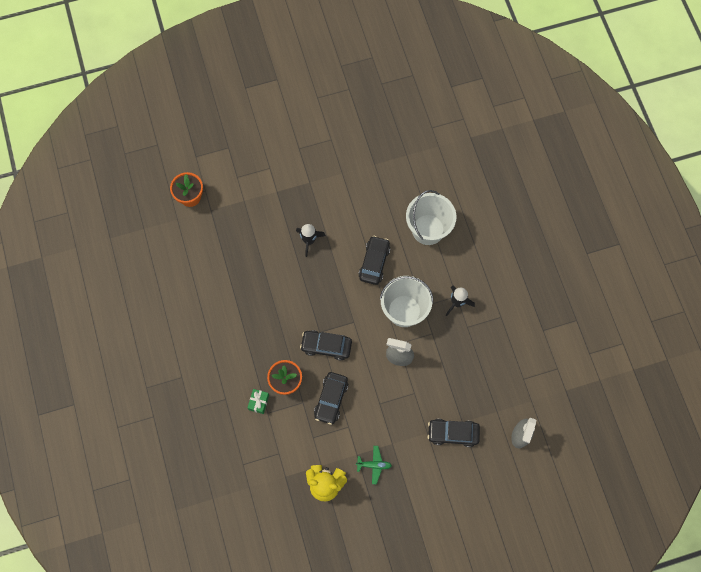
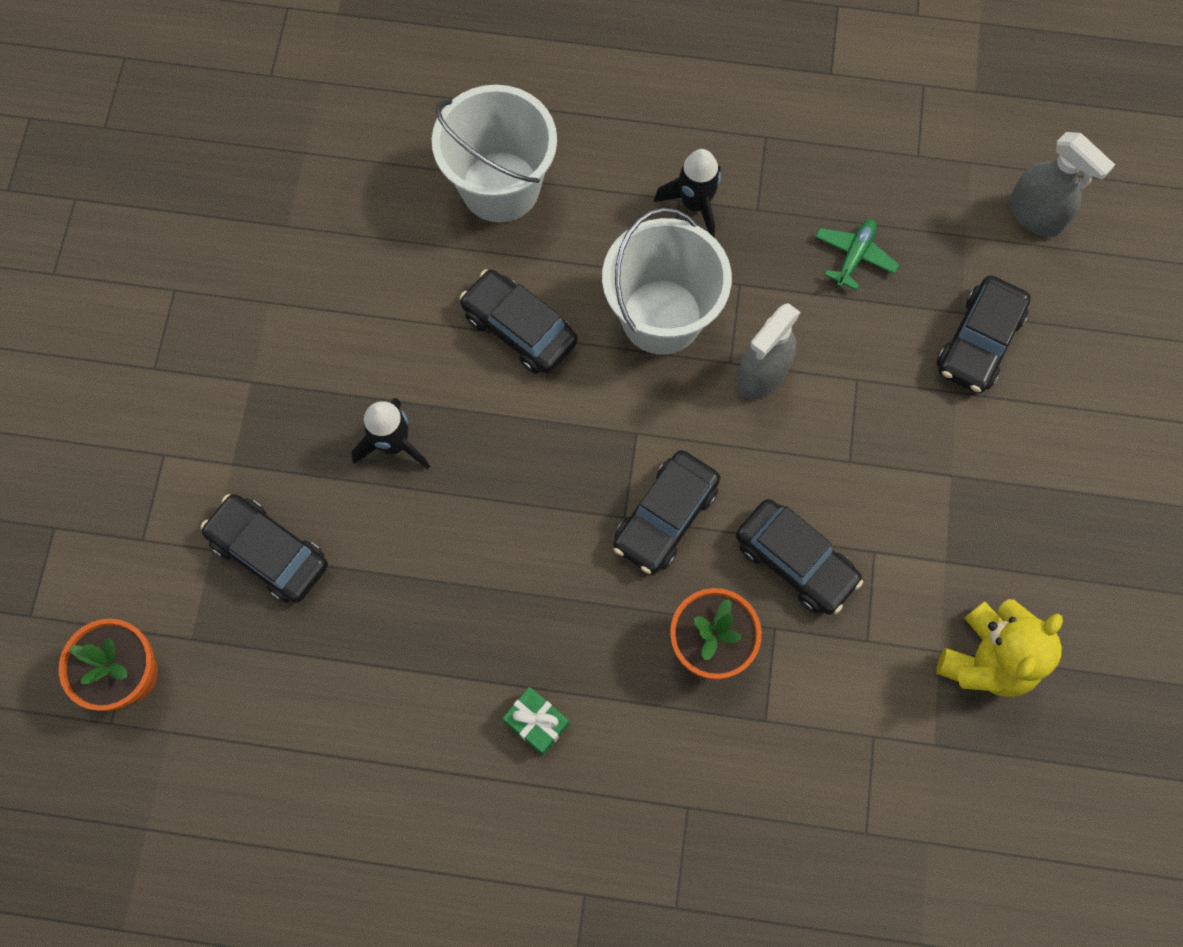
camera: 65 degrees left, 0 degrees up
(251, 219) = (269, 552): none -> black car
(258, 402) = (731, 730): green gift -> green gift (536, 723)
(374, 465) = (984, 534): green plane -> green plane (854, 256)

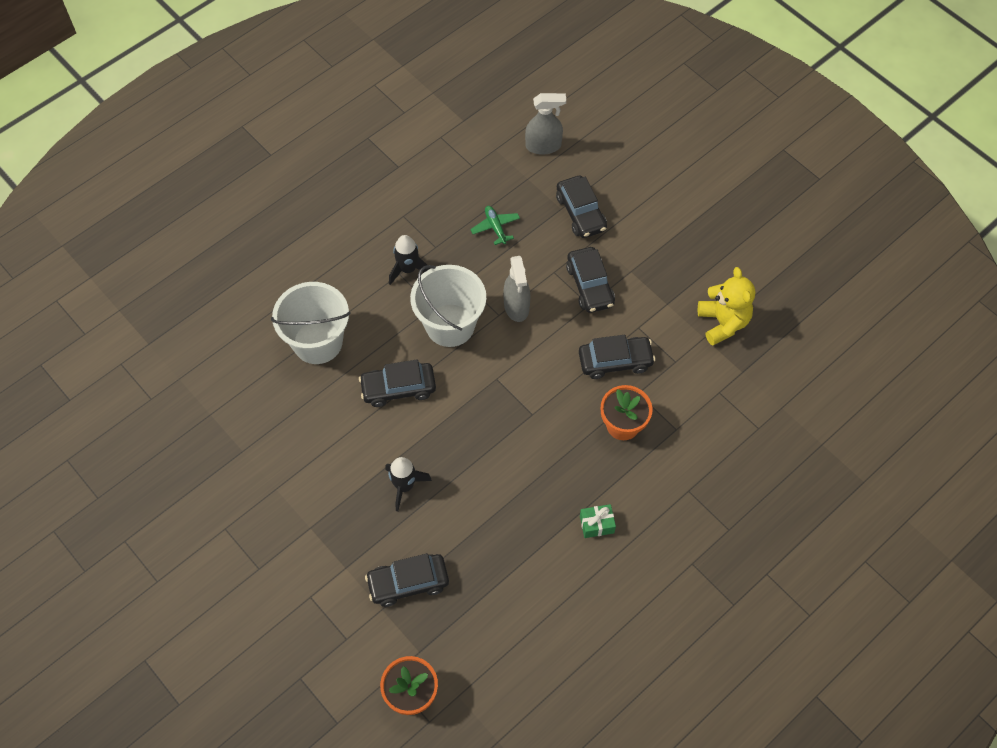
camera: 50 degrees left, 10 degrees down
(665, 517) = (548, 397): black car -> black car (590, 285)

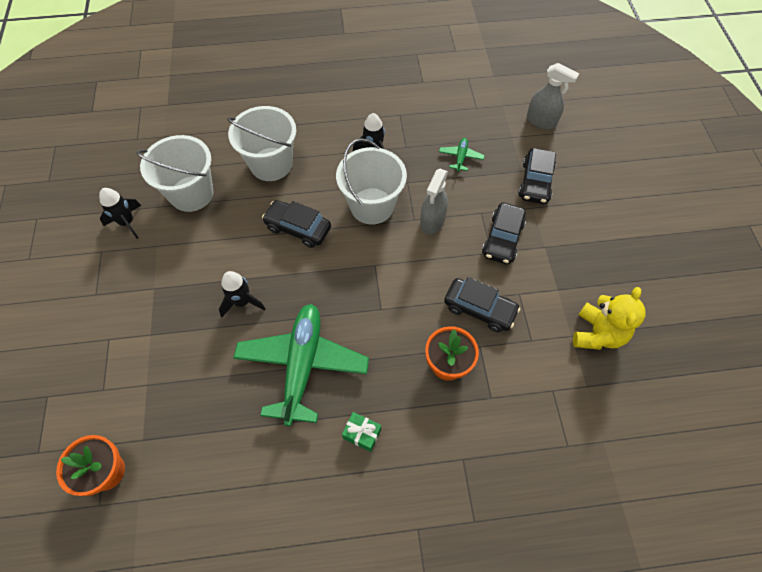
camera: 35 degrees right, 0 degrees up
(225, 486) = (127, 222): none -> black rocket
(263, 419) = (191, 193): none -> white bucket
(408, 583) = (181, 378): black car -> none
(504, 504) = (302, 365): none -> green plane

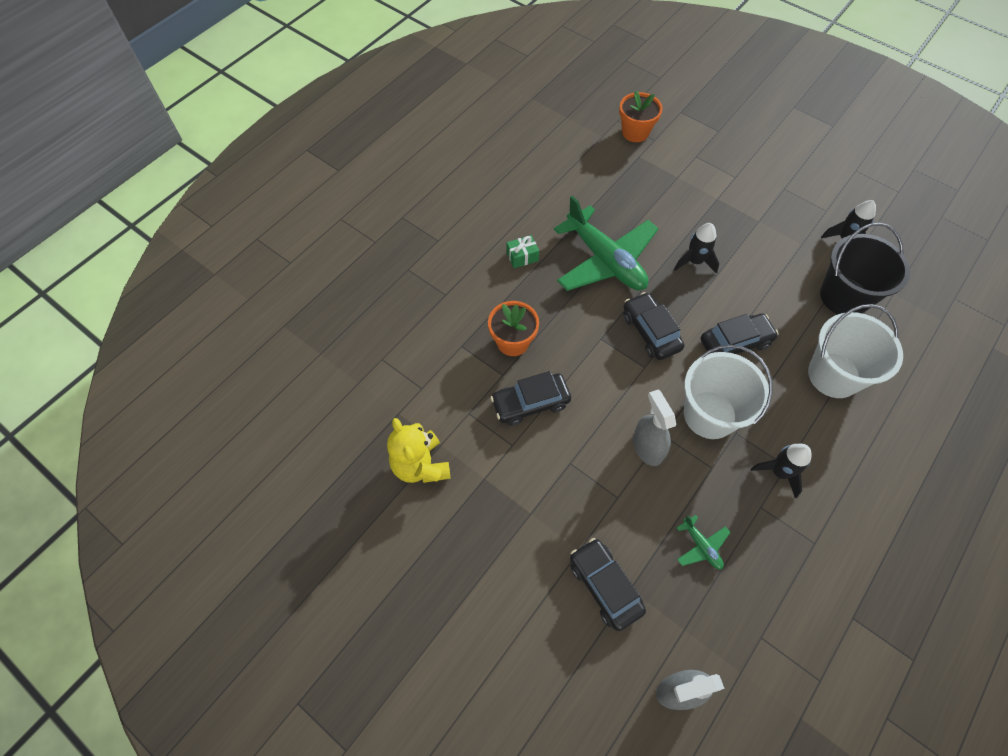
camera: 135 degrees right, 0 degrees up
(191, 193) = (844, 296): white bucket -> black bucket
(502, 239) = (573, 486): black car -> black car (650, 332)

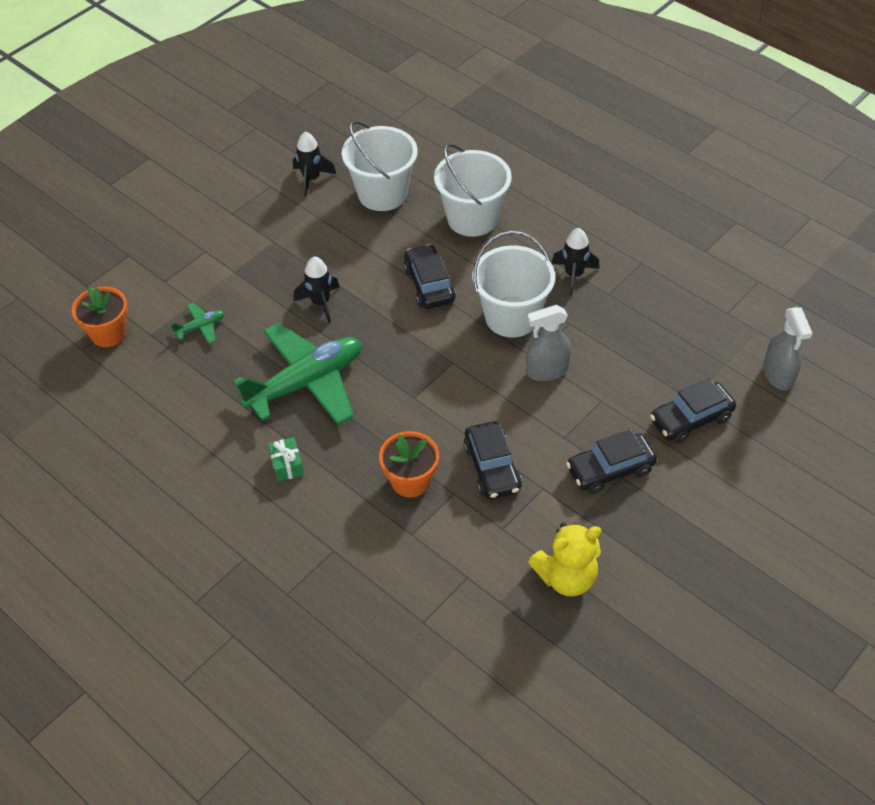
camera: 85 degrees left, 10 degrees down
(650, 332) = (409, 352): black car -> black car (610, 470)
(701, 546) = (648, 342): green plane -> green plane (200, 327)
(844, 296) = (382, 193): black bucket -> white bucket

